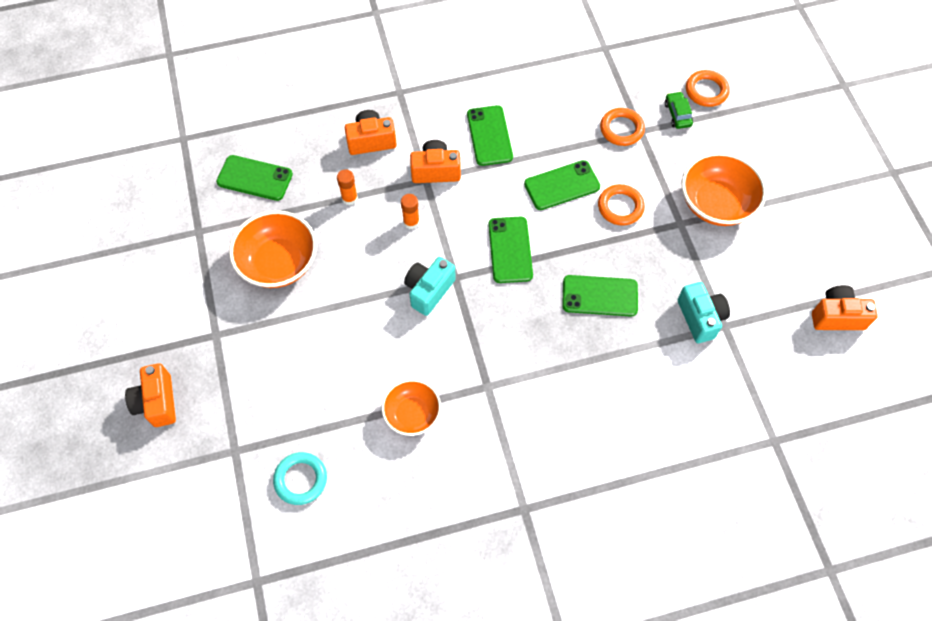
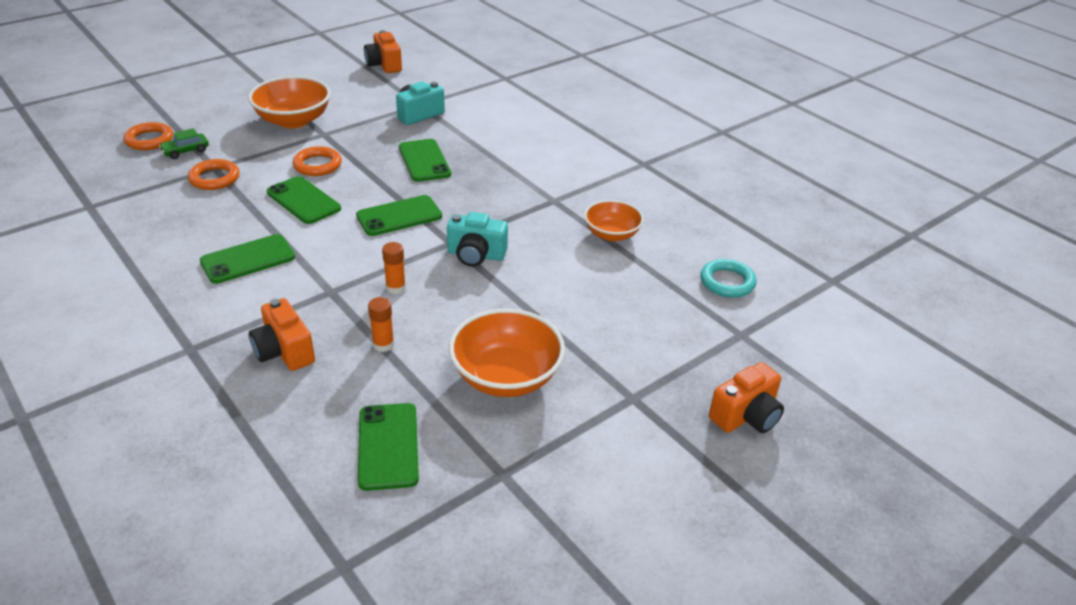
camera: 115 degrees left, 25 degrees down
(435, 171) = (315, 287): orange camera -> none

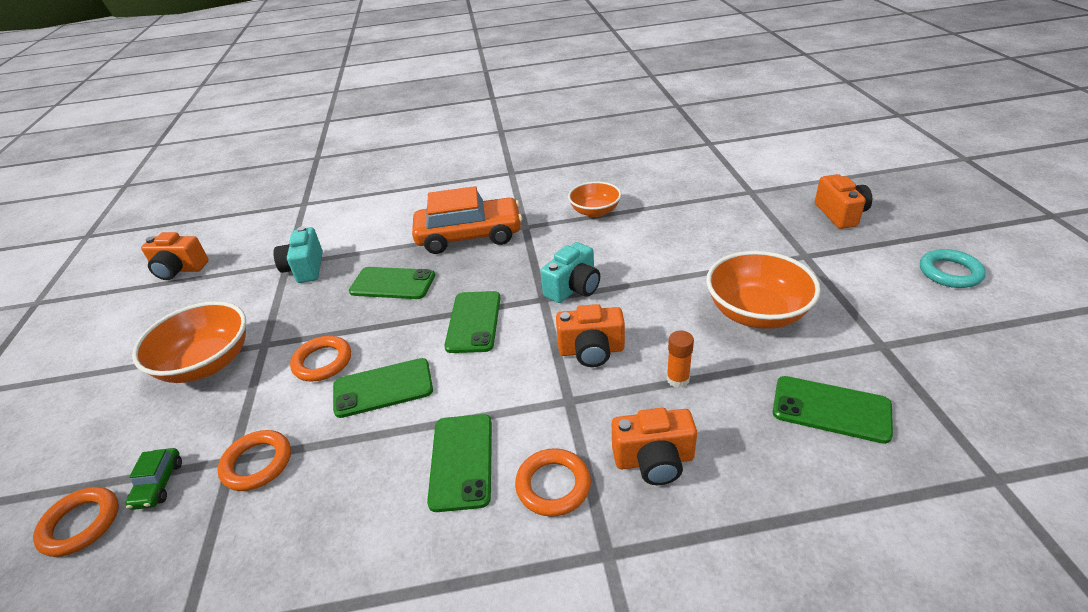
camera: 55 degrees left, 0 degrees up
(241, 308) = (553, 485): none -> orange ring
(395, 287) = (591, 350): orange glue stick -> orange camera
(516, 175) = (469, 236): none -> orange car
(727, 282) = (688, 180): turquoise ring -> turquoise ring (950, 272)

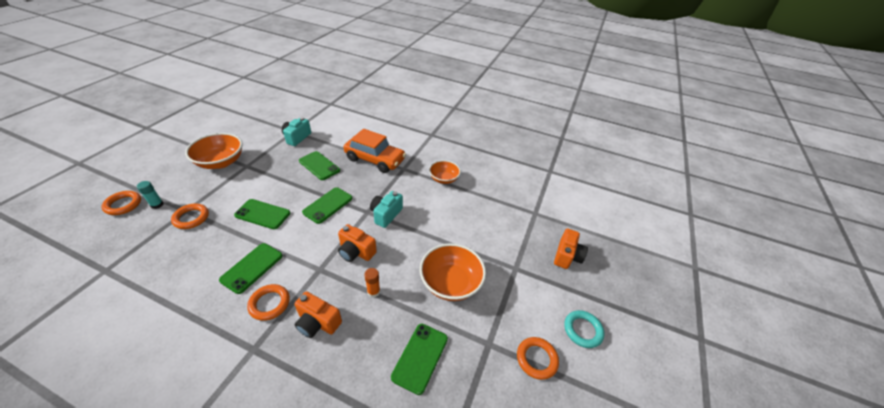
camera: 25 degrees right, 5 degrees up
(158, 484) = (157, 205): green car -> turquoise glue stick
(179, 269) = (256, 112): orange camera -> none
(322, 362) = (256, 187): orange ring -> orange ring (536, 359)
(573, 288) = (386, 214): turquoise camera -> turquoise camera turned 135 degrees clockwise
(831, 409) = (420, 357): green phone -> green phone turned 60 degrees clockwise

